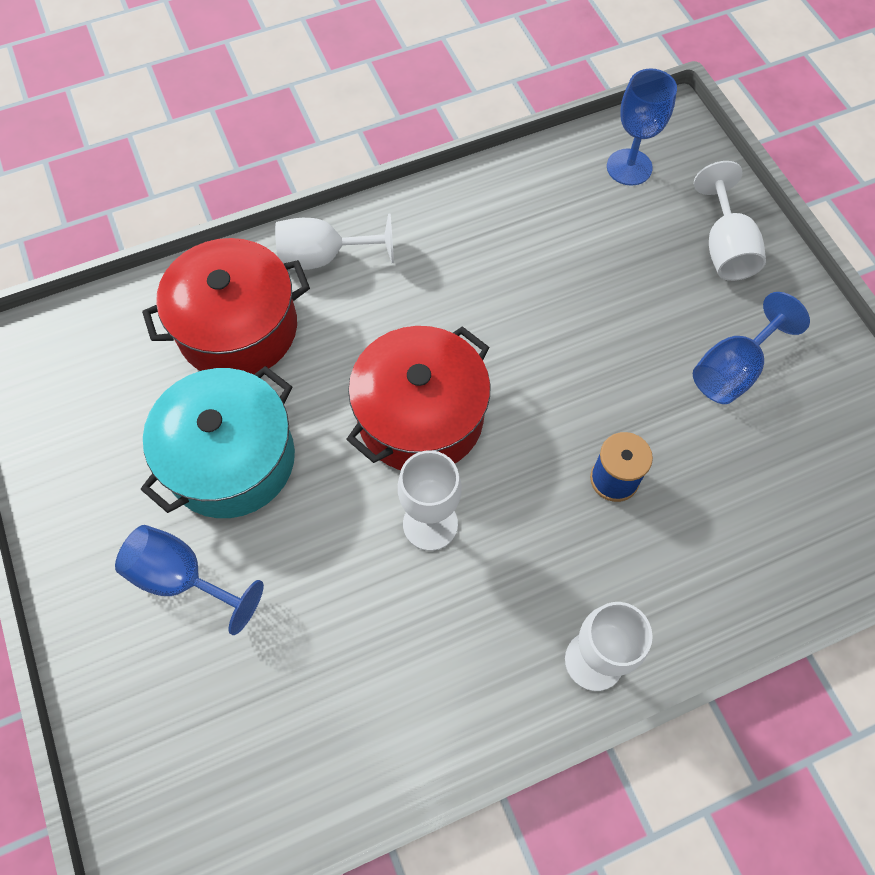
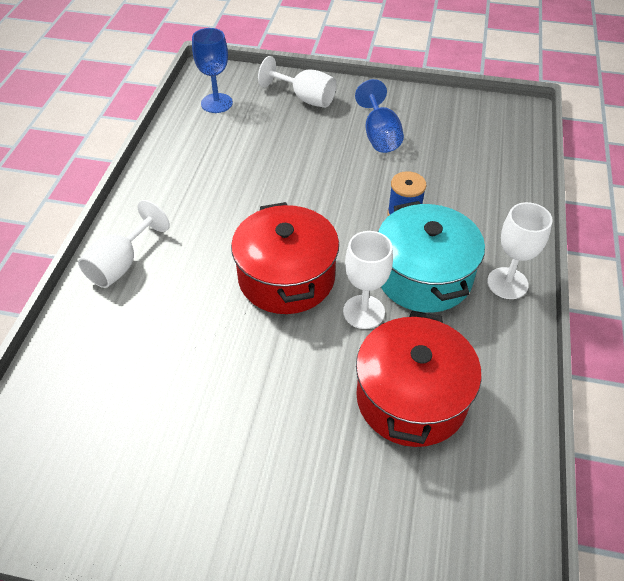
camera: 55 degrees left, 15 degrees down
(182, 578) = (289, 477): blue goblet -> none
(231, 459) = (222, 397): turquoise pot -> turquoise pot (423, 276)
(238, 328) = (124, 340): red pot -> red pot (411, 398)

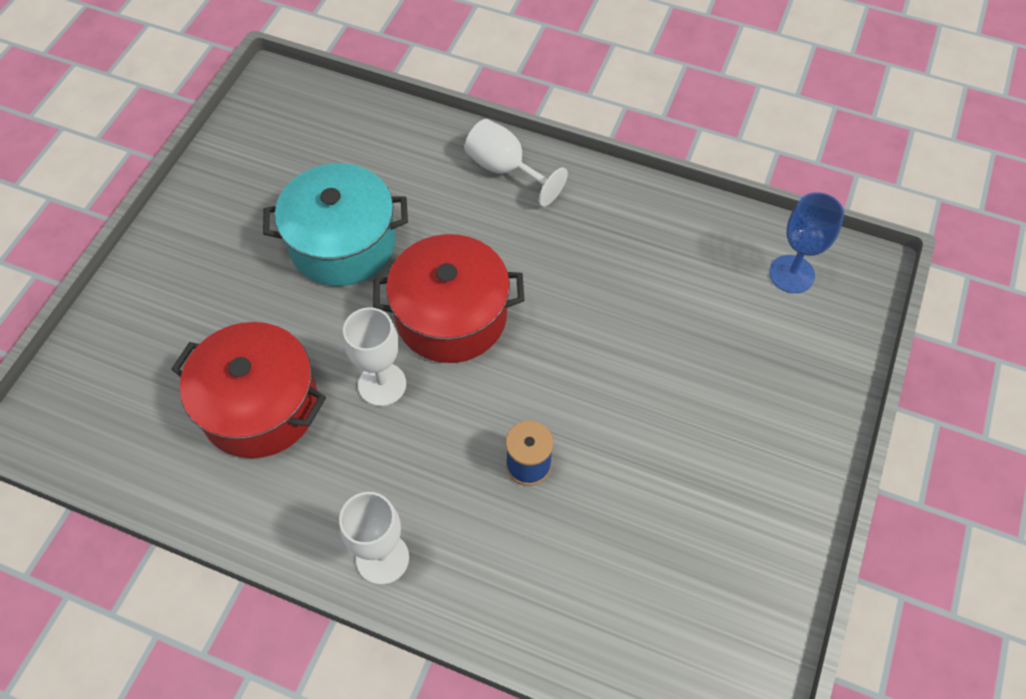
camera: 100 degrees right, 10 degrees up
(305, 98) = (799, 386): white goblet -> none
(379, 135) = (700, 472): blue goblet -> none
(423, 276) = (418, 461): turquoise pot -> turquoise pot (342, 243)

